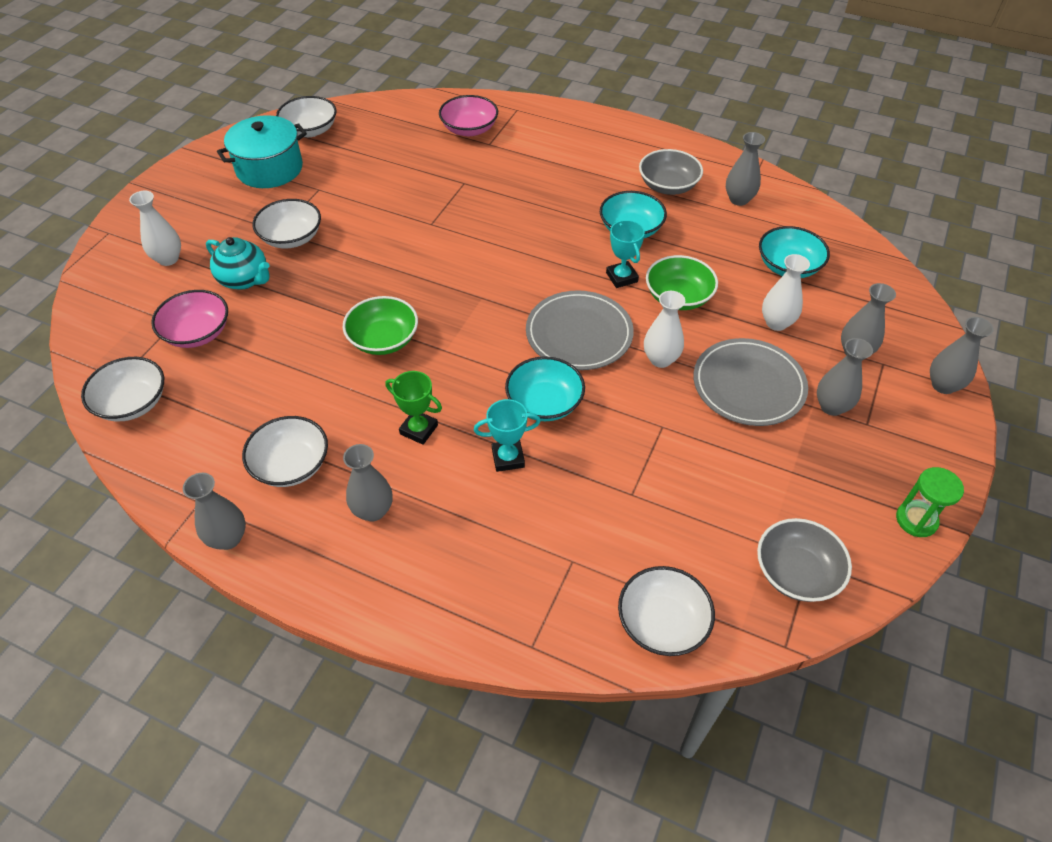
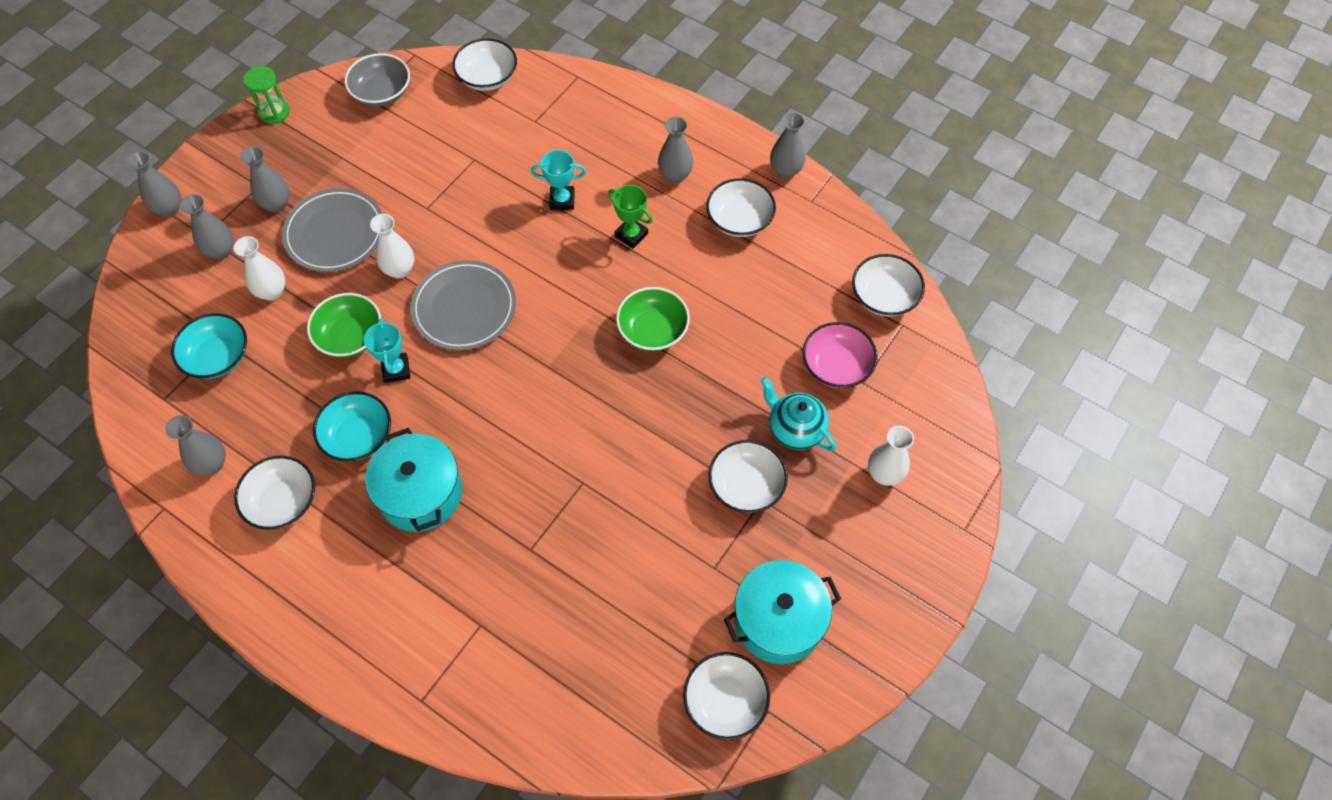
camera: 170 degrees left, 10 degrees up
(469, 129) = (500, 663): pink bowl -> none
(544, 403) = (518, 243): turquoise bowl -> none
(562, 202) = (420, 493): none -> turquoise pot
(668, 186) = (282, 501): grey bowl -> white bowl

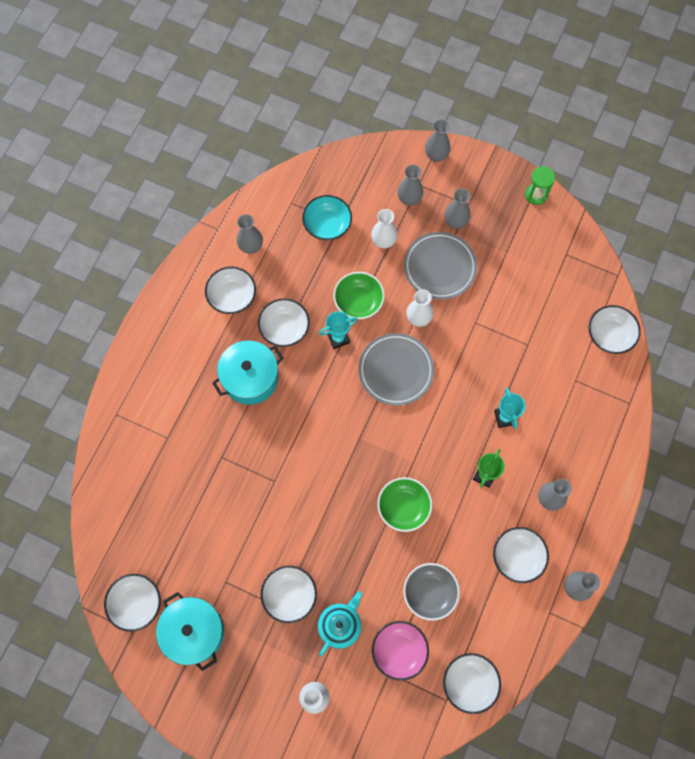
camera: 80 degrees right, 10 degrees up
(358, 436) = (284, 328): turquoise bowl -> white bowl
(382, 93) = (574, 262): grey bowl -> grey bowl (430, 593)

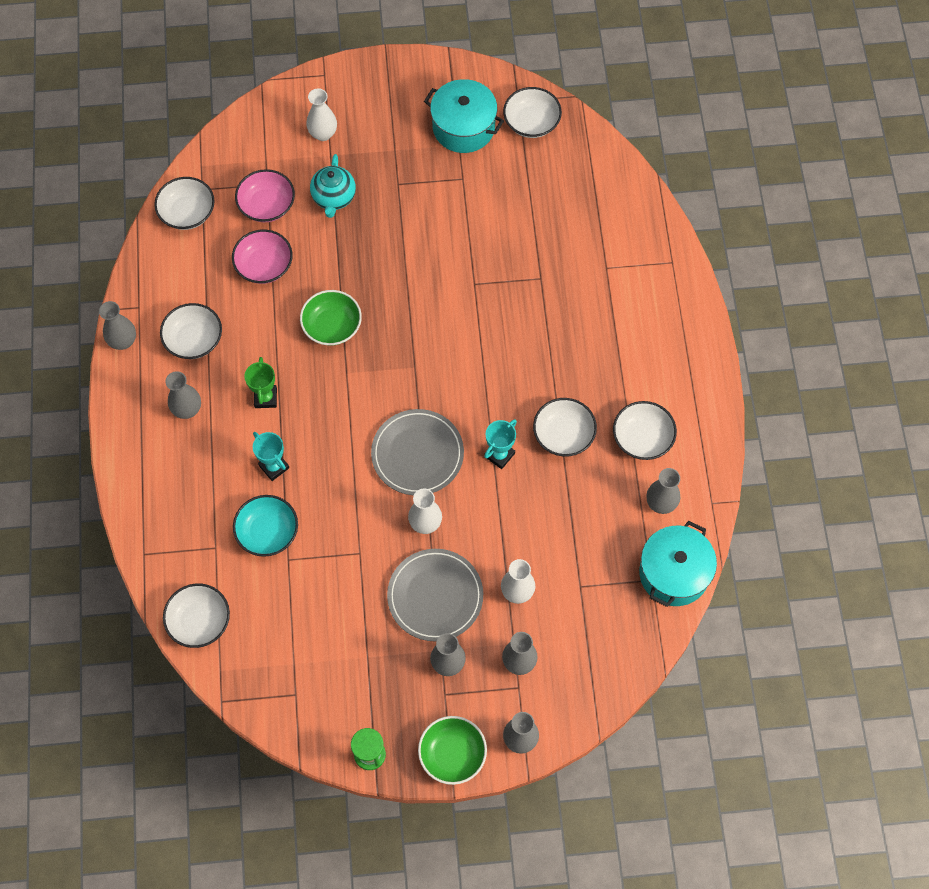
camera: 150 degrees right, 5 degrees down
(250, 378) = (564, 365): turquoise pot -> turquoise pot (674, 573)
(289, 595) = (396, 197): white bowl -> none
(327, 224) = (594, 576): turquoise bowl -> turquoise bowl (267, 532)
(358, 301) = (502, 507): green bowl -> green bowl (452, 754)
(430, 593) = (264, 265): grey bowl -> pink bowl

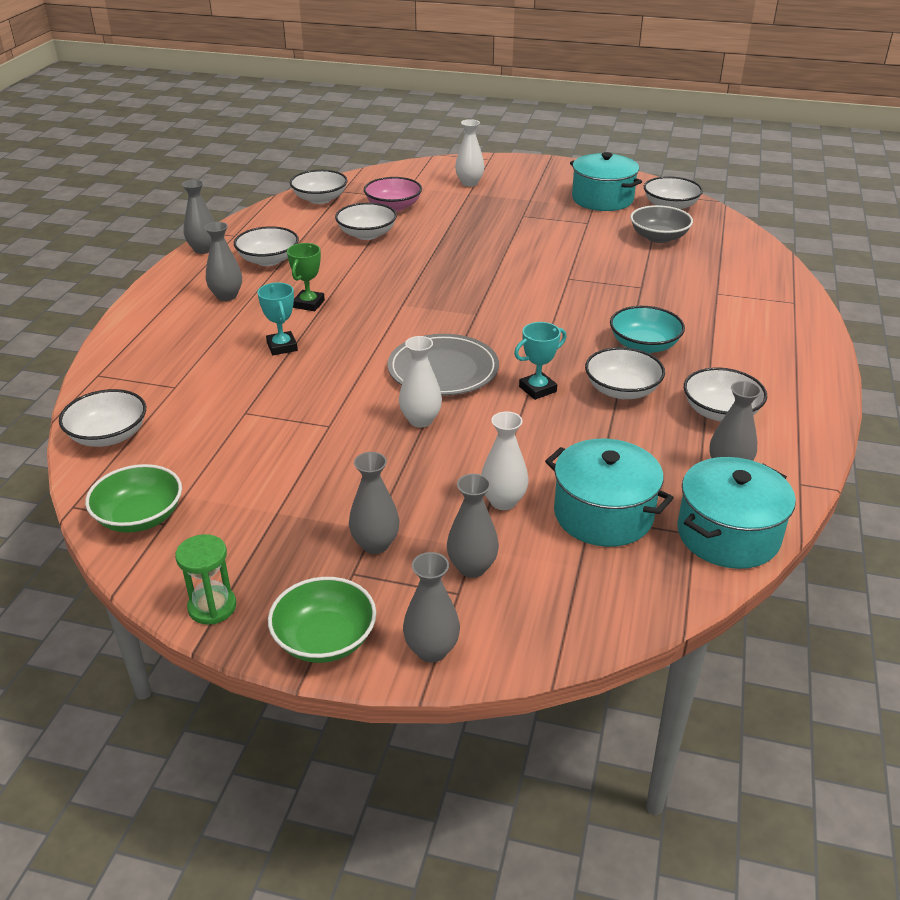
camera: 20 degrees right, 30 degrees down
(264, 265) = (367, 234): pink bowl -> white bowl
(267, 532) = (239, 388): turquoise bowl -> turquoise bowl (644, 345)
(332, 326) = (407, 276): green bowl -> green bowl (140, 517)
(334, 198) = (457, 213): turquoise teapot -> none
(435, 596) = (396, 480): grey plate -> none
(535, 186) = (658, 237): none -> grey bowl
(588, 581) = (603, 514): none -> turquoise pot

